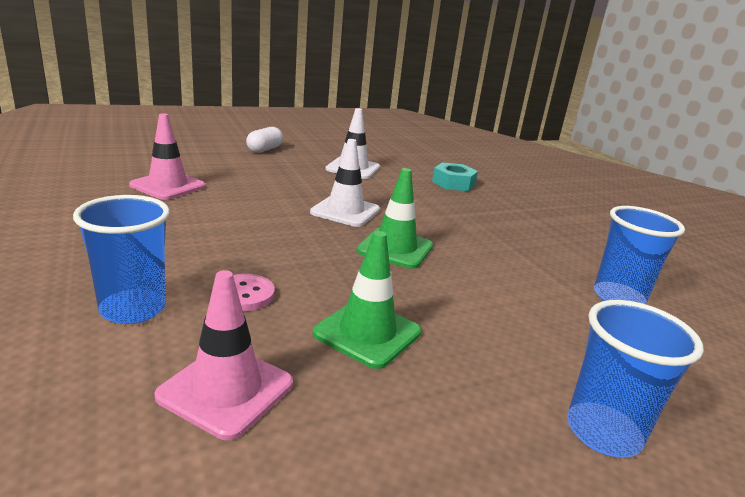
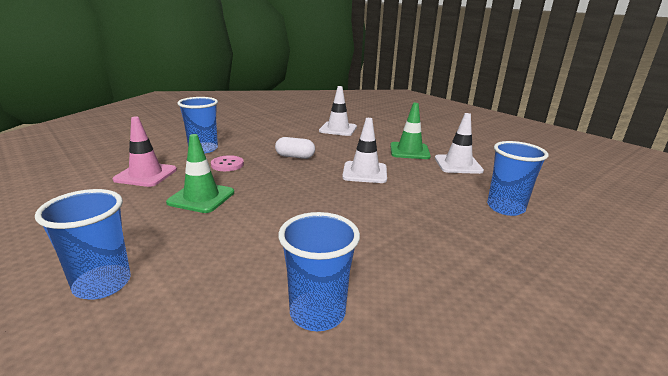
camera: 75 degrees right, 0 degrees up
(168, 186) = (338, 129): pink traffic cone -> white traffic cone
(264, 150) = (439, 136): white capsule -> white capsule (295, 157)
(395, 248) = (320, 195): green traffic cone -> green traffic cone (409, 151)
(453, 183) = (505, 208): turquoise nut -> blue cup

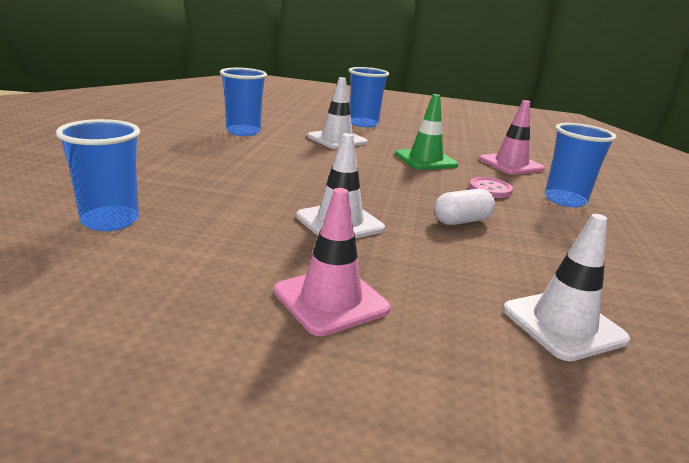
camera: 140 degrees right, 0 degrees up
(409, 151) = (331, 300): green traffic cone -> pink traffic cone
(458, 164) = (206, 291): white traffic cone -> white traffic cone (337, 139)

